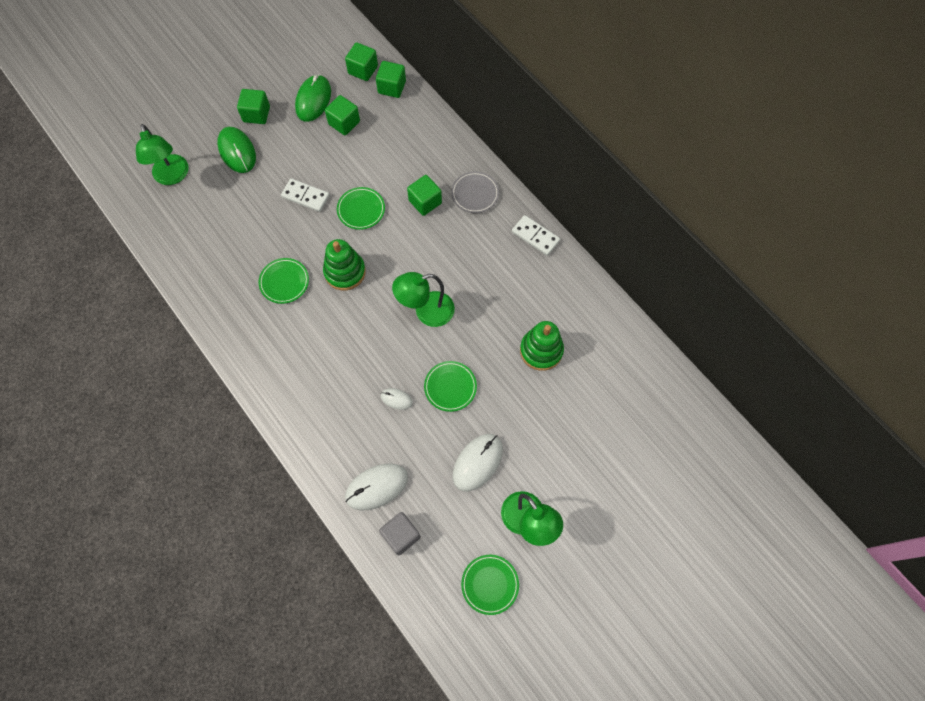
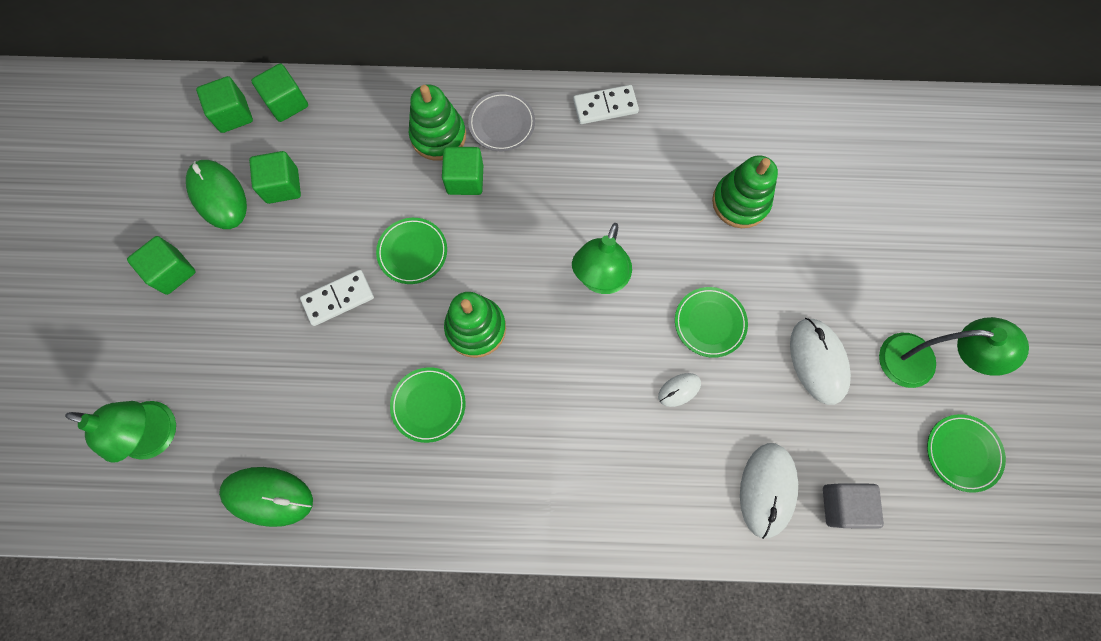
camera: 50 degrees left, 5 degrees up
(237, 151) = (201, 331): green mouse -> green mouse (268, 496)
(438, 170) = (438, 136): none -> green stacking toy

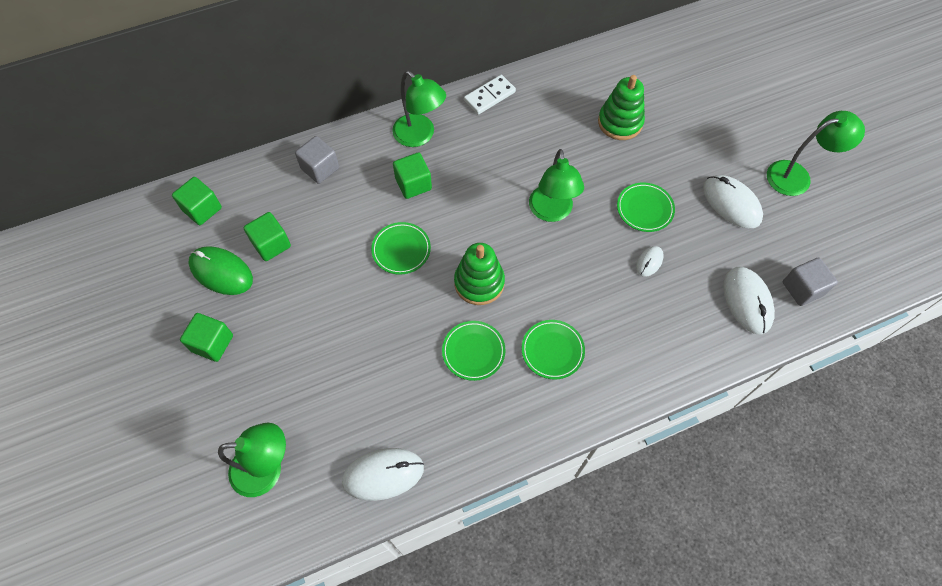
camera: 25 degrees left, 10 degrees down
(268, 496) = (383, 474): green mouse -> white mouse
(287, 103) = (242, 184): green cube -> none
(338, 298) = (361, 306): white domino -> none
(375, 118) = (320, 168): none -> grey cube
(438, 136) = (376, 162): green stacking toy -> none
(502, 124) = (420, 136): grey plate -> green lamp
(962, 453) = (857, 221): green plate -> green plate (552, 350)

